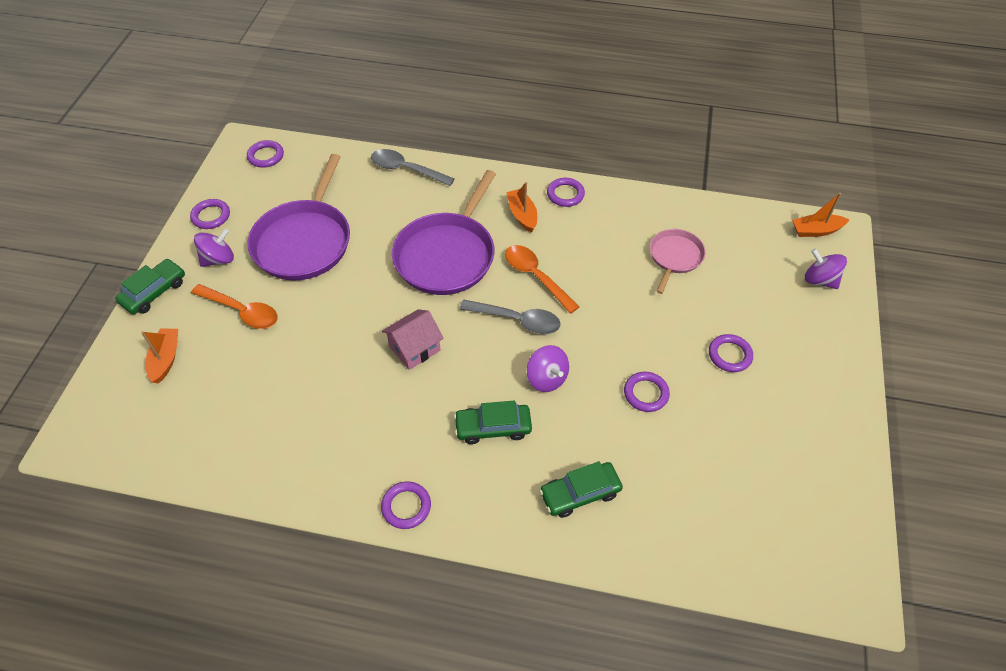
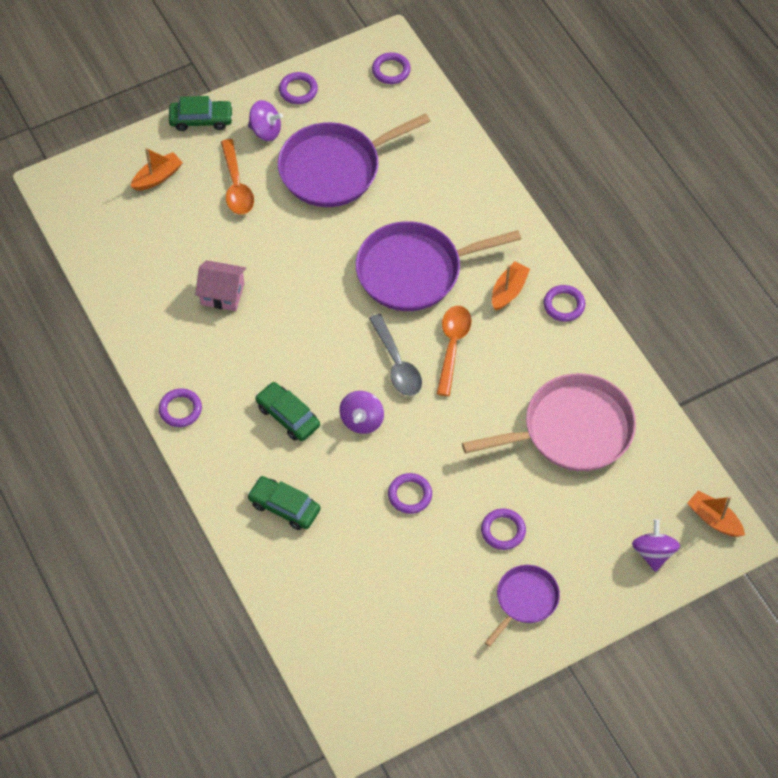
camera: 50 degrees right, 5 degrees up
(406, 169) = (475, 174): grey spoon -> none
(414, 348) = (307, 317): pink house -> pink house (222, 294)
(675, 257) = (572, 430): pink pan -> pink pan, size x1.83
(805, 383) = (525, 600): none -> purple pan

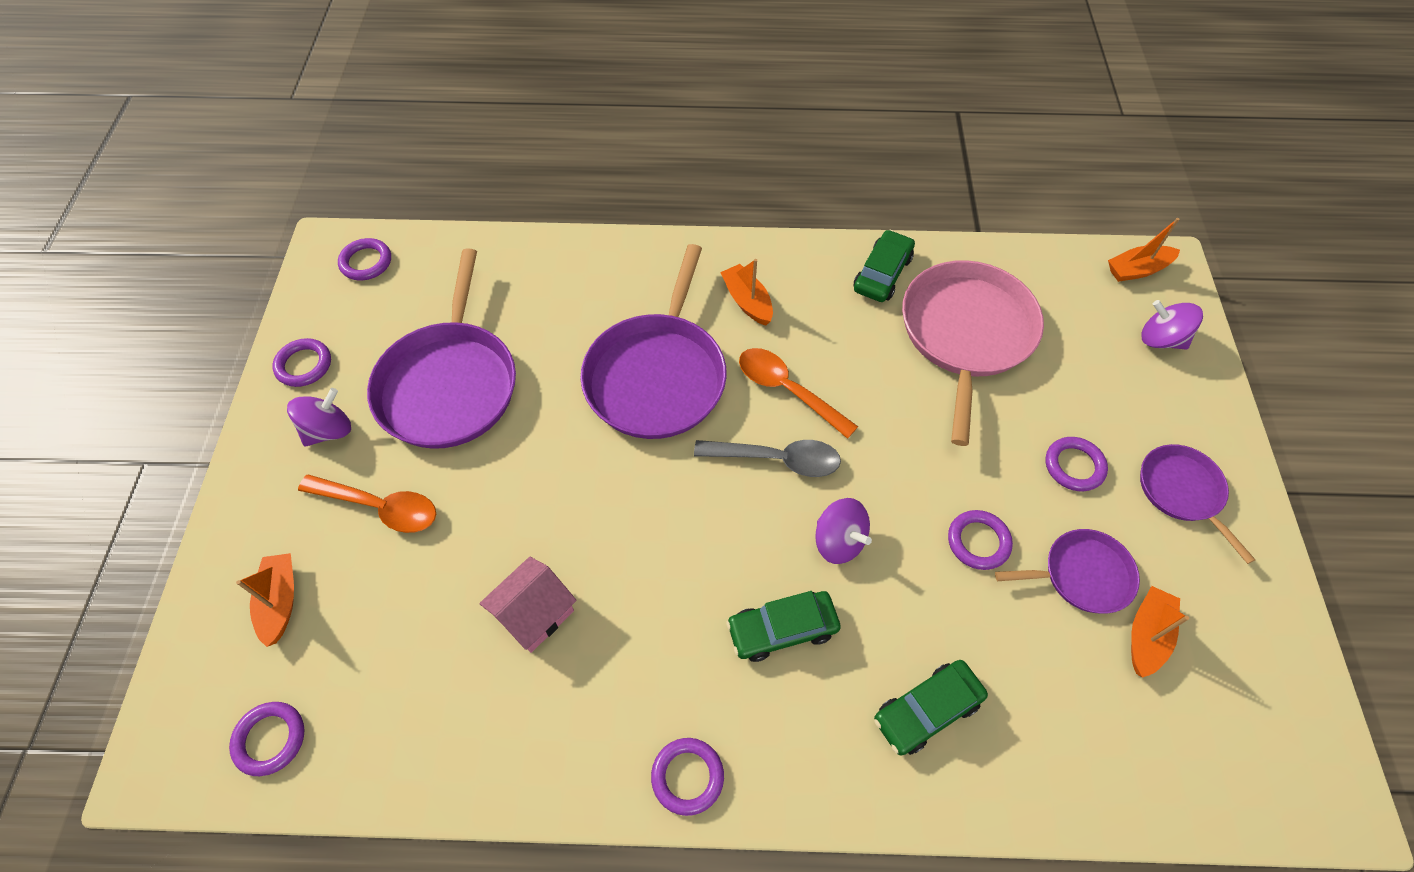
camera: 60 degrees left, 0 degrees up
(201, 120) = (242, 497): green car -> green car (882, 274)
(403, 607) = (1146, 635): none -> orange boat
(423, 559) = (1082, 575): none -> purple pan
(564, 305) = (798, 263): purple ring -> purple ring (270, 739)

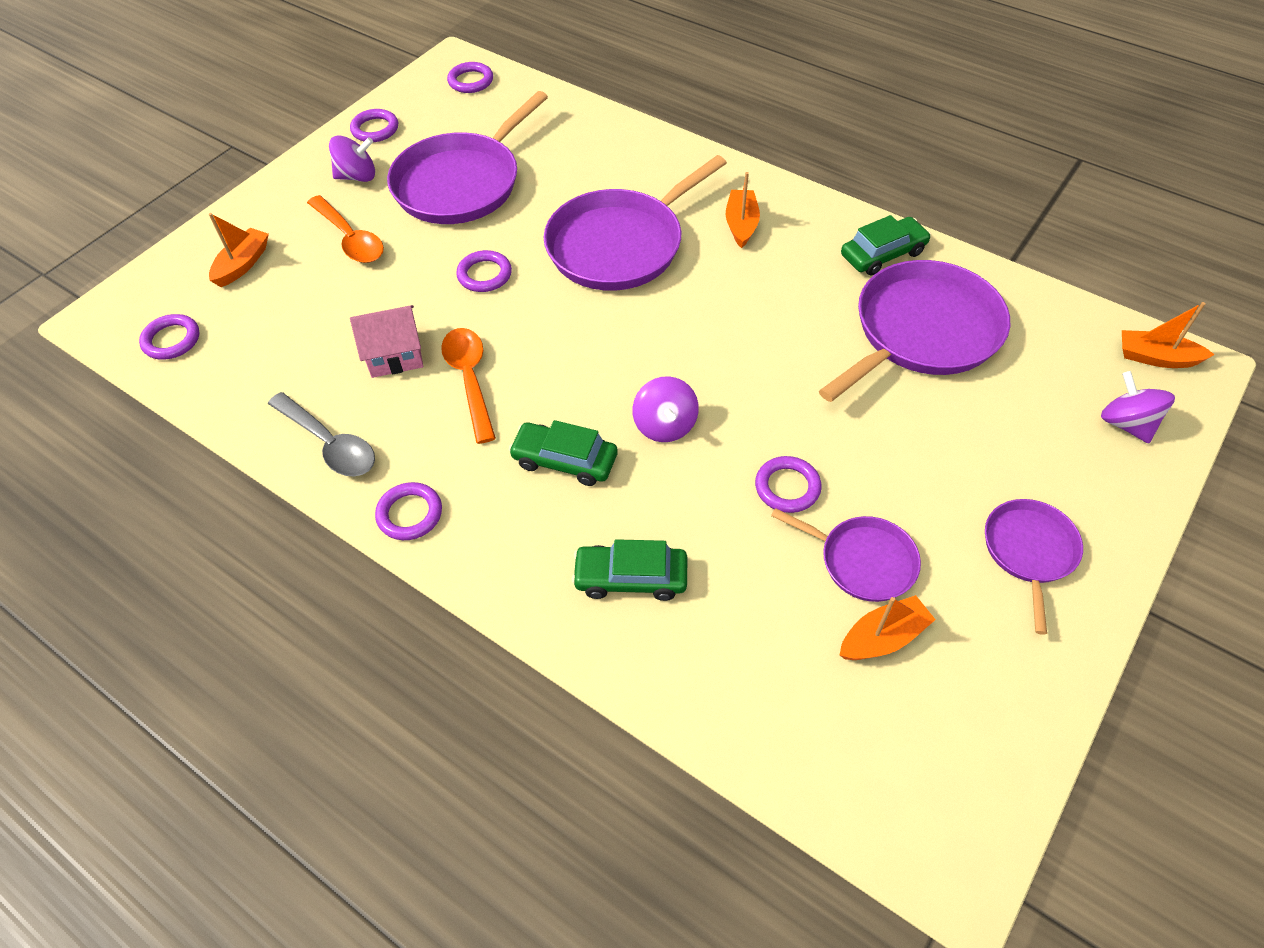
camera: 35 degrees right, 5 degrees down
(777, 459) = (665, 345): grey spoon -> grey spoon (330, 444)
(787, 390) = (718, 301): orange spoon -> orange spoon (470, 379)
(966, 334) = (922, 332): pink pan -> purple pan
(1074, 466) = (934, 478): purple ring -> purple ring (484, 275)

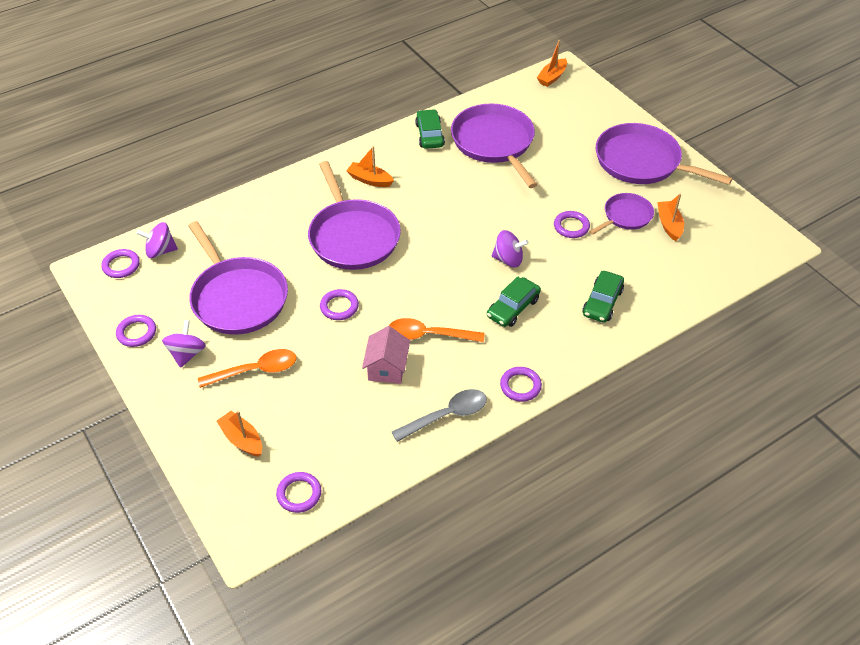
camera: 70 degrees left, 5 degrees down
(1029, 551) = (642, 162): purple pan -> purple pan, size x1.83
(1126, 424) = (585, 103): purple spinning top -> purple spinning top (160, 251)

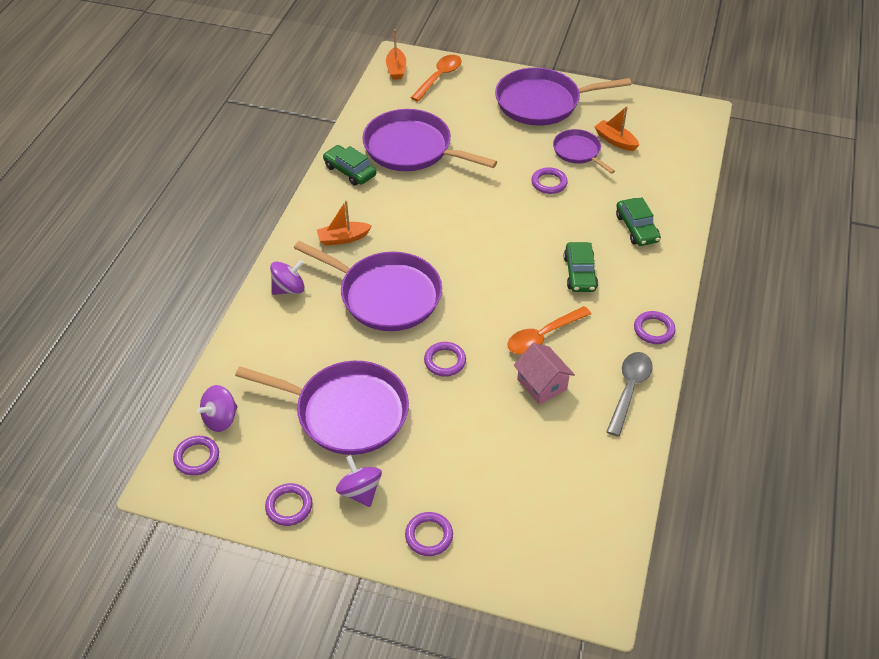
camera: 40 degrees left, 0 degrees up
(242, 439) = (496, 526): orange boat -> none
(256, 370) = (438, 462): orange spoon -> orange spoon (439, 77)
(299, 494) = (594, 534): purple ring -> purple ring (429, 536)
(508, 259) = (532, 237): purple spinning top -> purple spinning top (289, 289)
(625, 216) = (578, 152): purple pan -> purple pan turned 45 degrees counterclockwise

